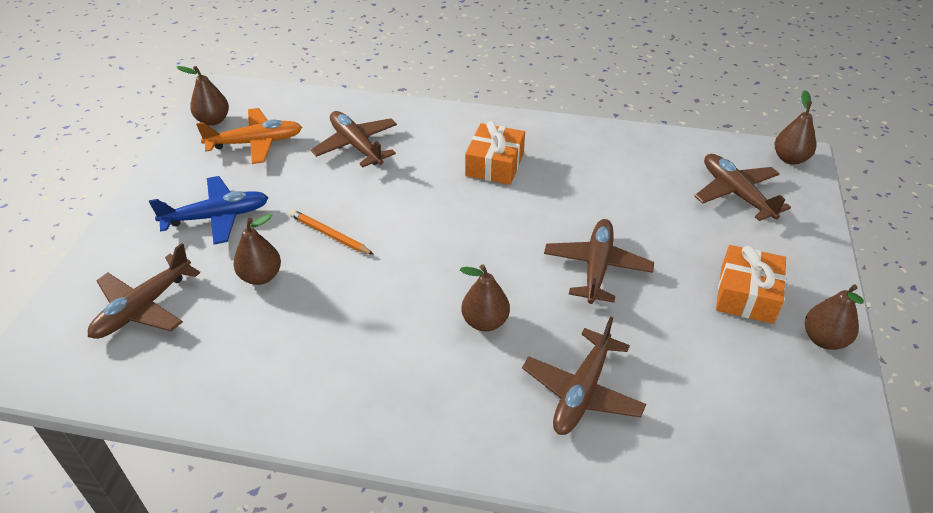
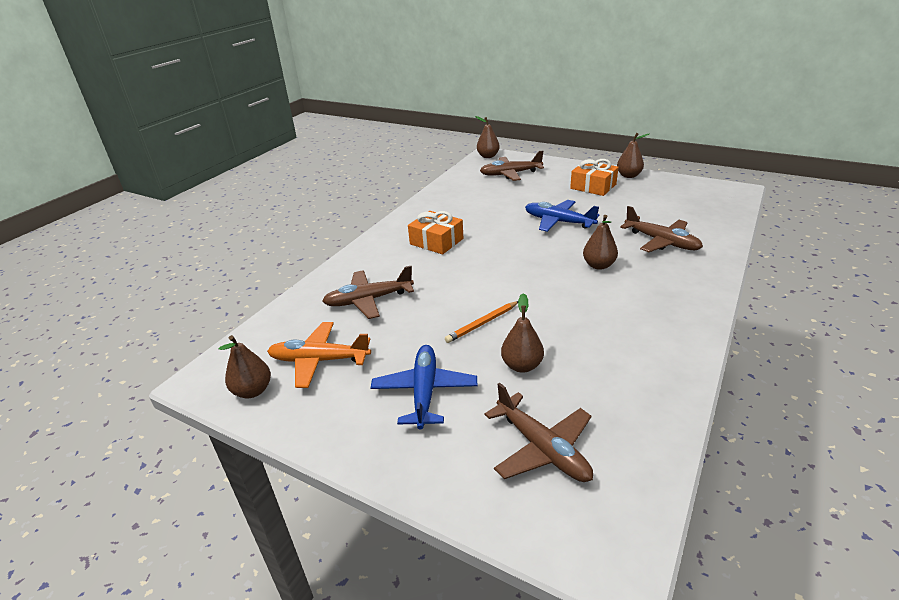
camera: 70 degrees left, 10 degrees down
(255, 143) = (319, 360): orange plane -> orange plane turned 90 degrees counterclockwise
(597, 267) = (558, 222): brown plane -> blue plane

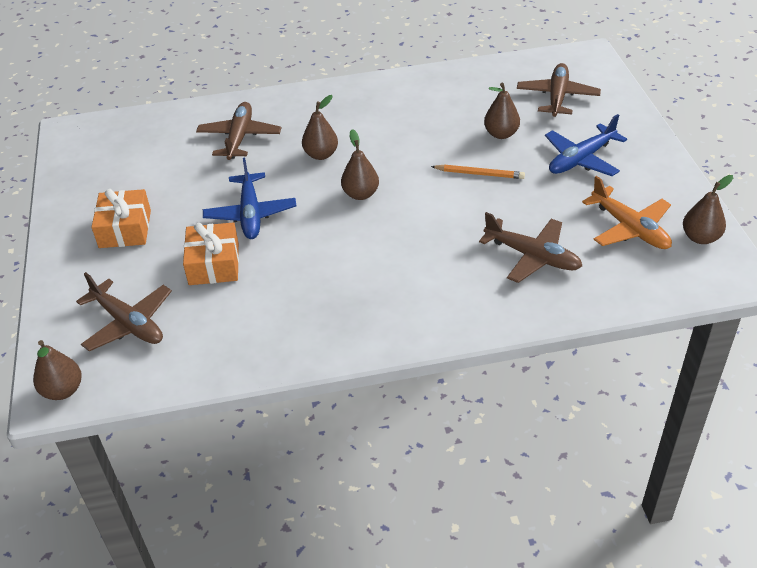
camera: 130 degrees left, 10 degrees up
(436, 241) = (382, 279): orange gift -> orange gift (214, 264)
(628, 176) = (68, 214): brown pear -> brown pear (360, 194)

